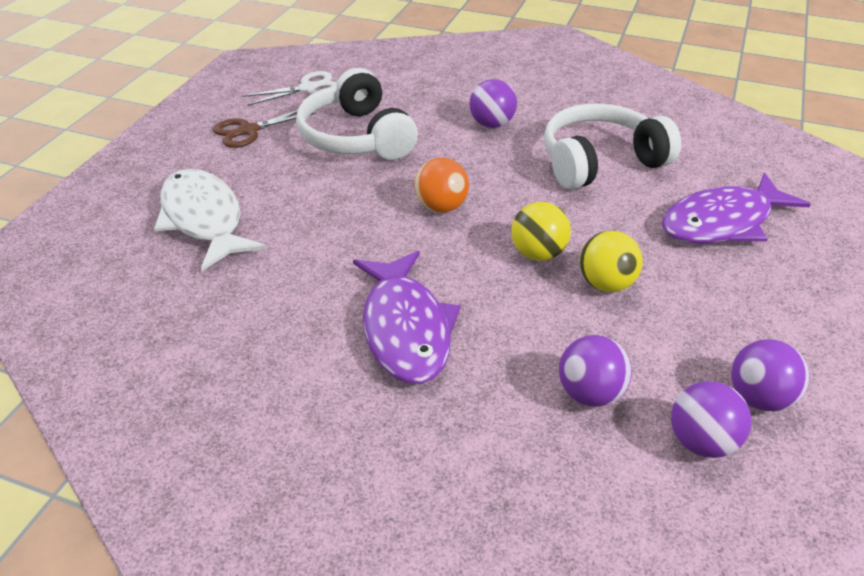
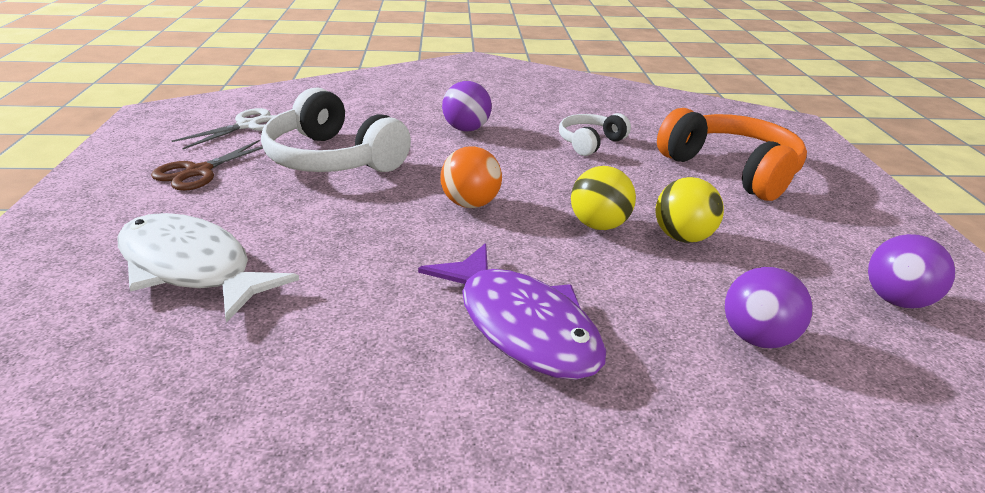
camera: 25 degrees left, 10 degrees down
(600, 161) = (590, 143): white headphones -> white headphones, size x0.55
(701, 442) = (892, 353): purple ball -> none
(722, 222) = (732, 170): purple fish -> orange headphones

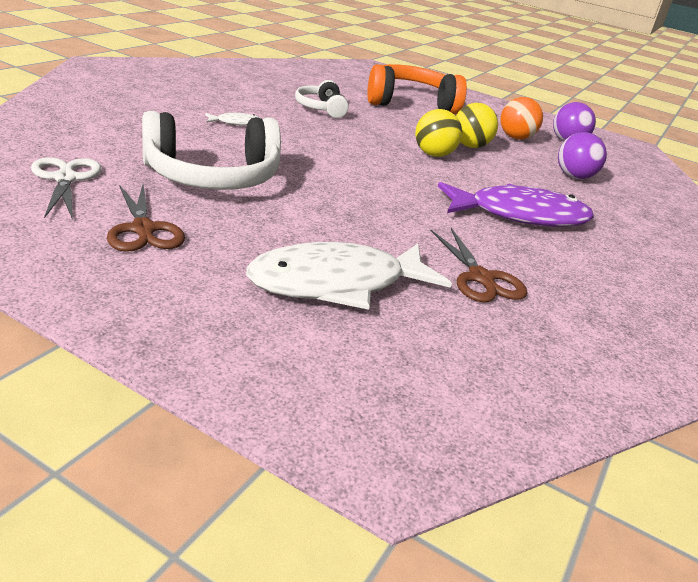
camera: 60 degrees left, 0 degrees up
(296, 341) = (480, 278): none -> brown scissors
(466, 129) = (236, 123): purple ball -> white fish
(470, 204) = (361, 169): orange ball -> orange ball (515, 138)

